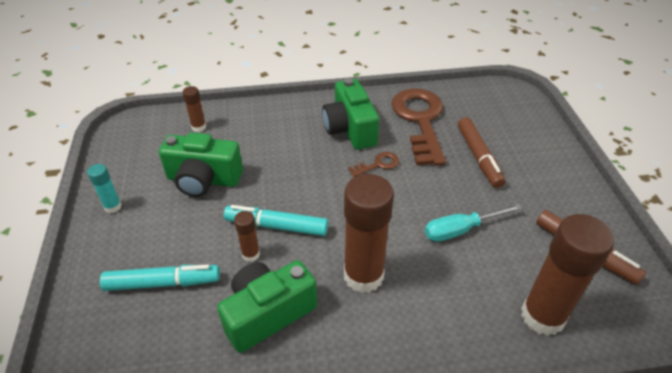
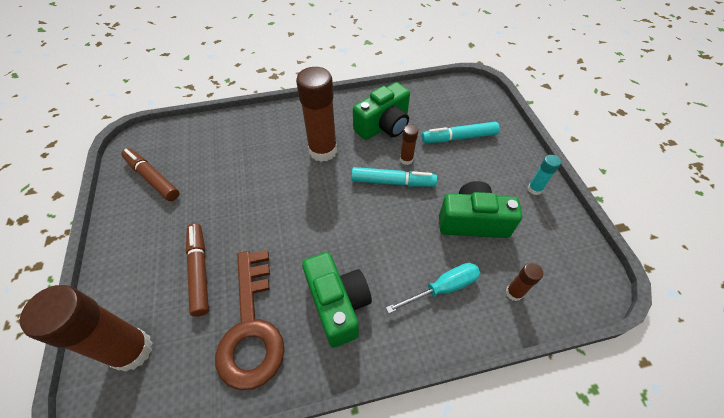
camera: 175 degrees right, 10 degrees up
(378, 164) = (307, 253): brown key -> none
(460, 230) = (243, 189): turquoise screwdriver -> turquoise screwdriver (443, 288)
(542, 316) = (208, 135): brown glue stick -> brown glue stick (132, 350)

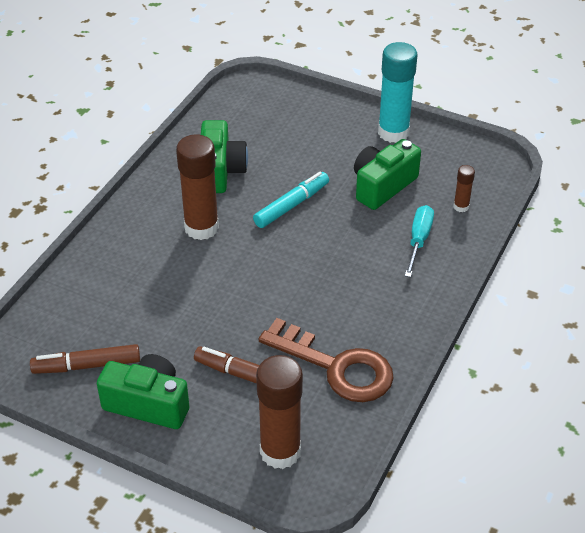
camera: 50 degrees left, 10 degrees down
(338, 304) = (370, 306): green camera -> green camera (148, 404)
(406, 159) = (277, 182): brown glue stick -> none
(459, 138) = (293, 135): turquoise marker -> none
(534, 189) = (393, 132): turquoise glue stick -> turquoise glue stick, size x2.14

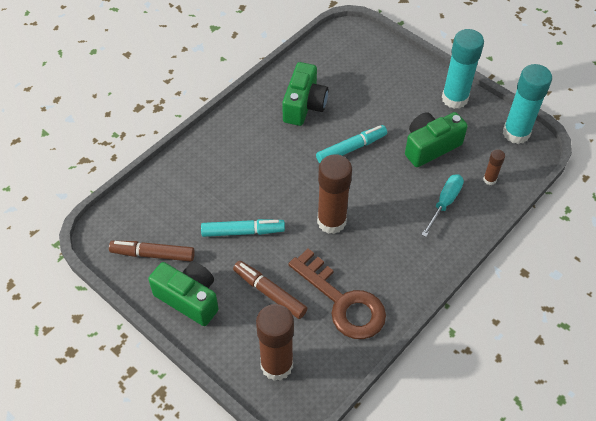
camera: 15 degrees right, 10 degrees up
(191, 318) = (243, 232): none -> turquoise marker
(201, 228) = (274, 153): brown glue stick -> brown glue stick (331, 221)
(474, 154) = (516, 133): none -> turquoise glue stick

